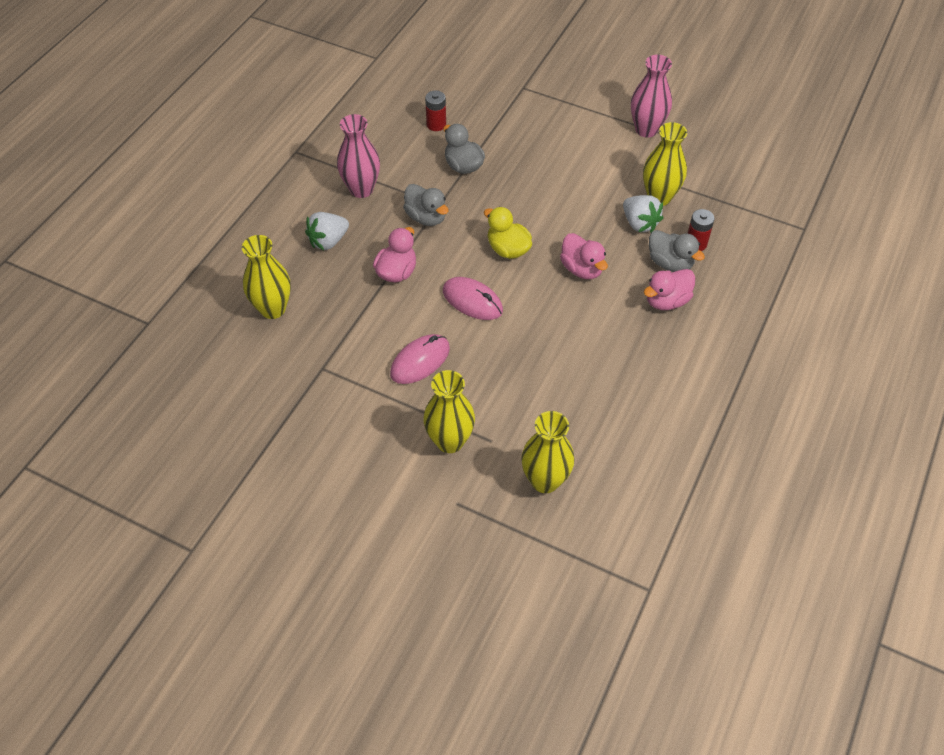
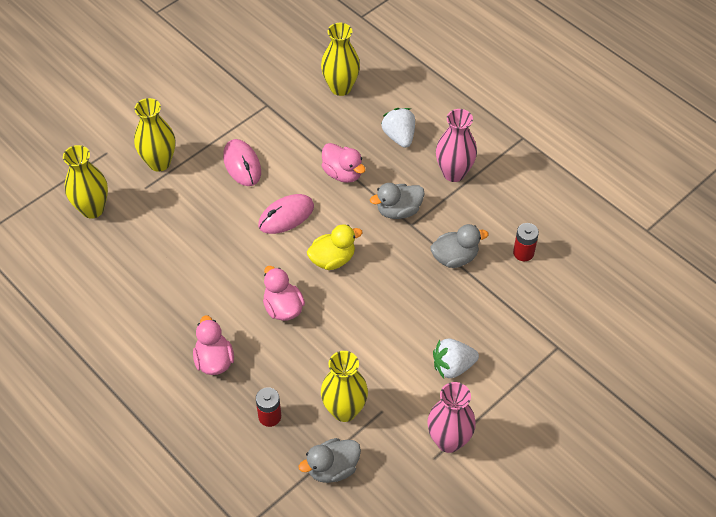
camera: 110 degrees right, 0 degrees up
(582, 269) = (283, 308): pink duck -> pink duck turned 75 degrees clockwise
(639, 223) = (317, 378): white strawberry -> white strawberry (453, 366)
(670, 263) = (256, 383): grey duck -> grey duck (332, 468)

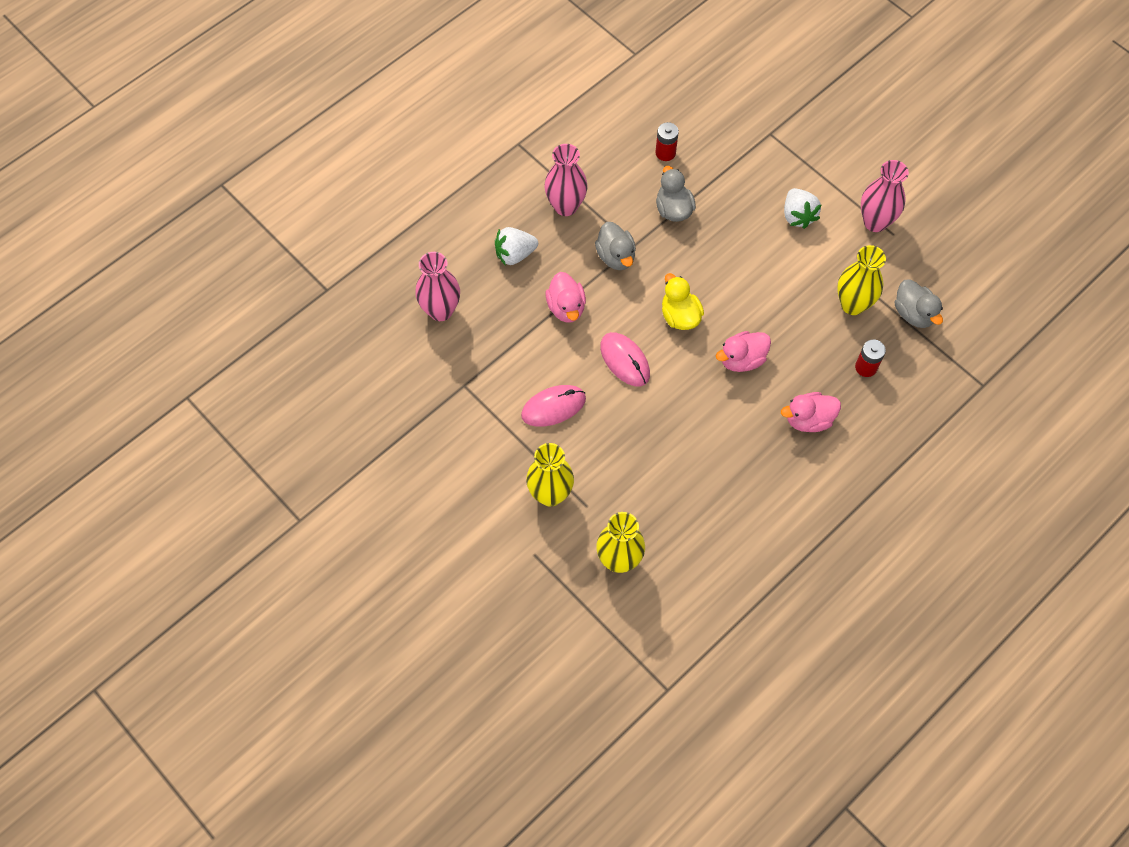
camera: 90 degrees left, 10 degrees up
(340, 88) = (440, 310): yellow vase -> pink vase
(343, 173) = (566, 307): pink duck -> pink duck turned 120 degrees clockwise

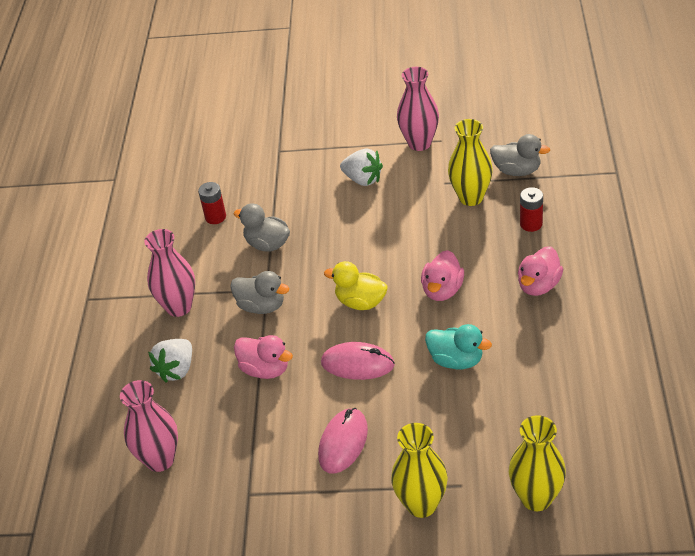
camera: 40 degrees left, 20 degrees down
(687, 420) = (456, 360): none -> turquoise duck

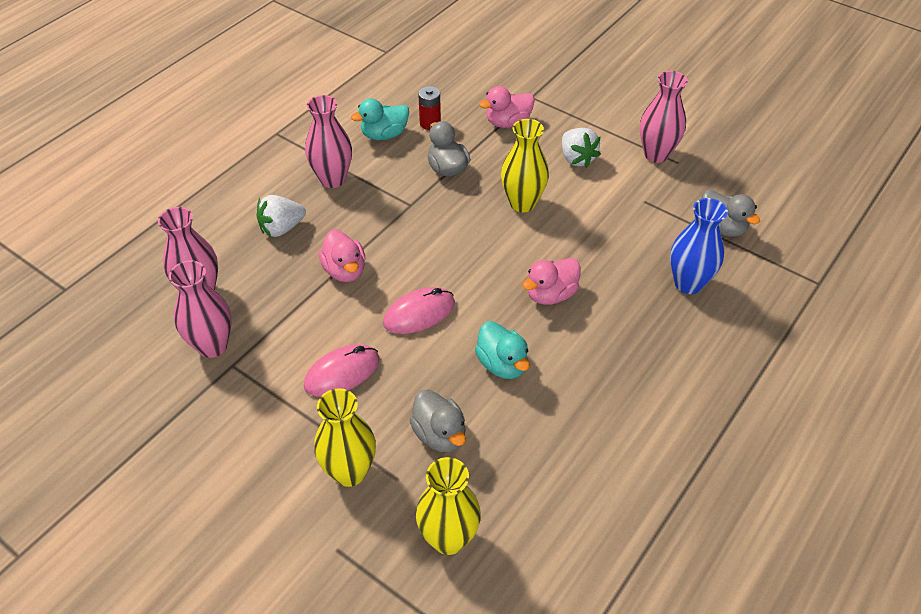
camera: 30 degrees right, 5 degrees up
(186, 247) = (384, 135): none -> turquoise duck
(216, 491) = (212, 346): none -> pink vase
(261, 306) = (393, 217): grey duck -> grey duck (439, 434)
(357, 364) = (419, 313): pink mouse -> pink mouse turned 75 degrees counterclockwise
(360, 302) = (473, 262): yellow duck -> none
(471, 197) = (656, 227): yellow vase -> yellow vase (522, 203)
(531, 224) = (688, 283): red battery -> blue vase
(538, 285) = (641, 344): pink duck -> pink duck (508, 122)

